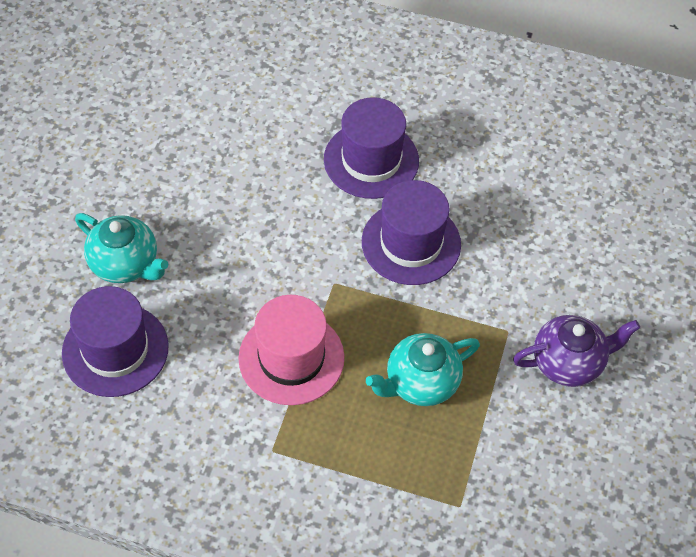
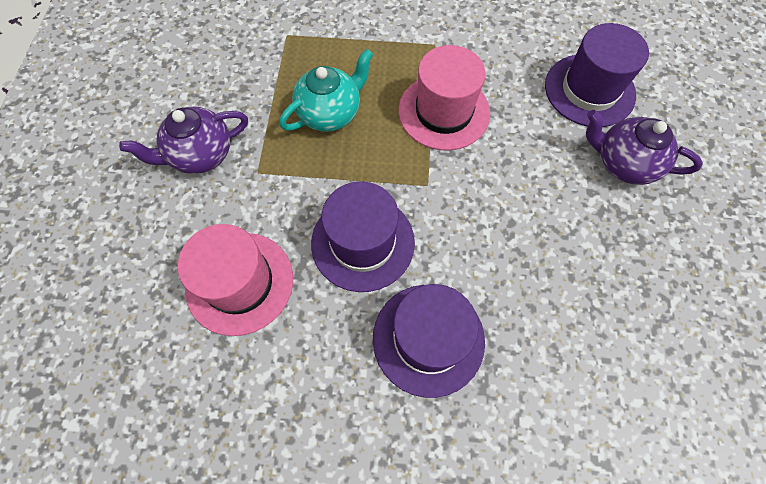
camera: 170 degrees right, 10 degrees up
(125, 264) = (623, 163): turquoise teapot -> purple teapot
(529, 232) = (240, 282): none -> pink hat

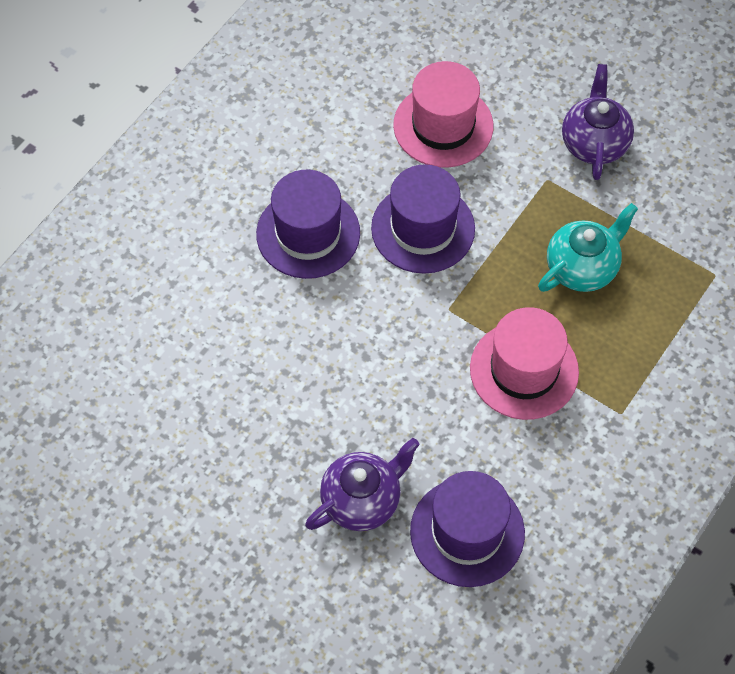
camera: 120 degrees right, 5 degrees down
(330, 113) = (582, 267): turquoise teapot -> turquoise teapot turned 120 degrees counterclockwise

